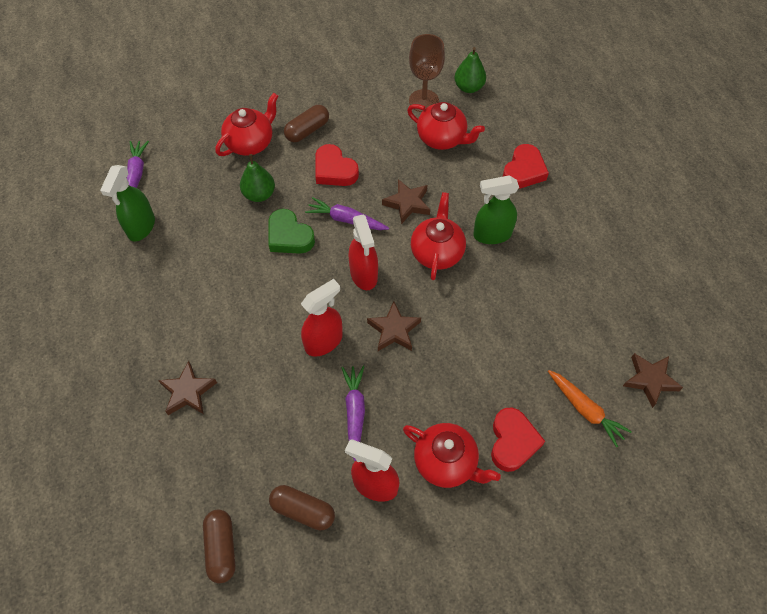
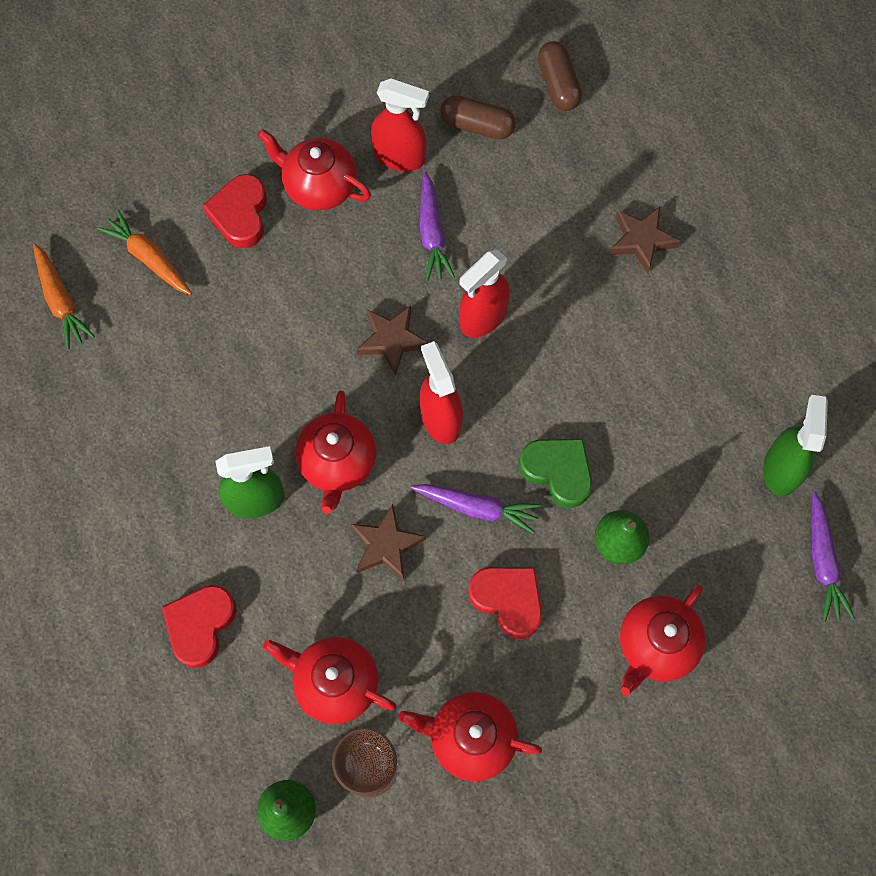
camera: 175 degrees right, 10 degrees up
(307, 130) = (566, 680): brown capsule -> none
(366, 110) = (470, 738): none -> red teapot
(650, 380) = (61, 301): brown star -> orange carrot

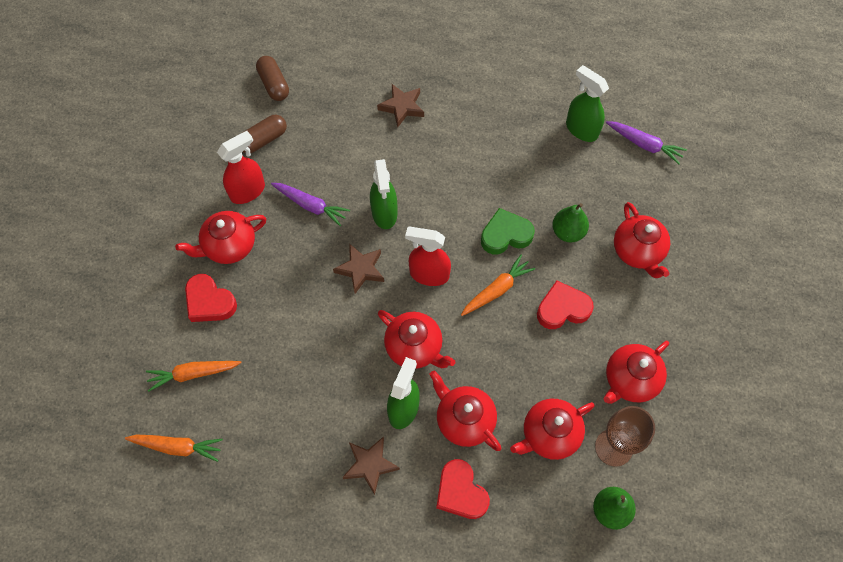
camera: 55 degrees left, 5 degrees down
(288, 574) = (464, 419): none -> red teapot
(386, 545) = (485, 353): brown star -> brown star (370, 465)
(477, 507) = (497, 290): purple carrot -> orange carrot
(482, 317) = (384, 213): red spray bottle -> green spray bottle
(558, 85) = (274, 84): brown capsule -> brown capsule turned 45 degrees clockwise

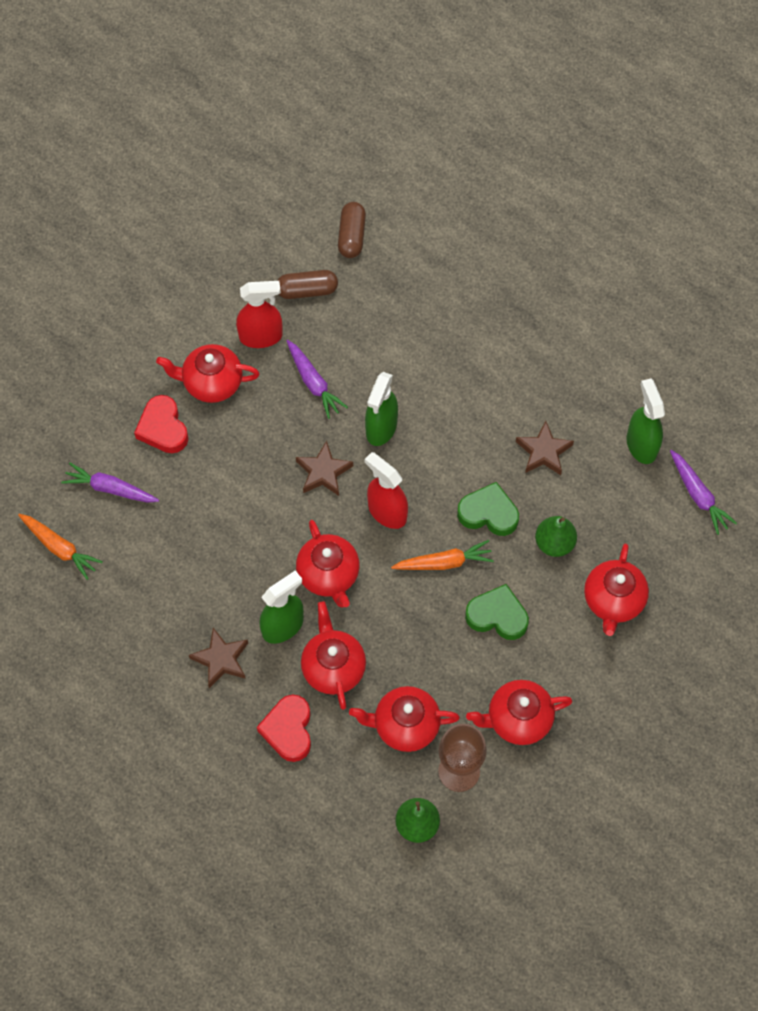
camera: 30 degrees right, 0 degrees up
(193, 374) = (110, 489): orange carrot -> purple carrot
(402, 107) = (468, 326): brown star -> brown star (544, 452)
(562, 309) = (497, 616): red heart -> green heart

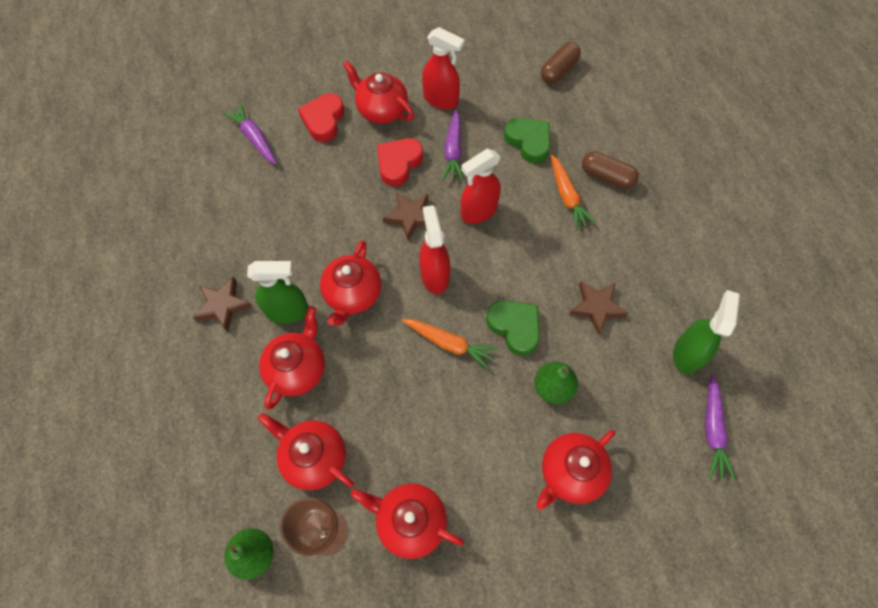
camera: 35 degrees right, 0 degrees up
(60, 548) = (188, 157): orange carrot -> orange carrot (567, 197)
(288, 730) = (224, 395): red heart -> red heart (398, 163)
(307, 291) = (498, 88): brown capsule -> brown capsule (607, 177)
(381, 428) = (478, 211): green spray bottle -> red spray bottle
(497, 616) = (460, 417): green heart -> green heart (528, 142)

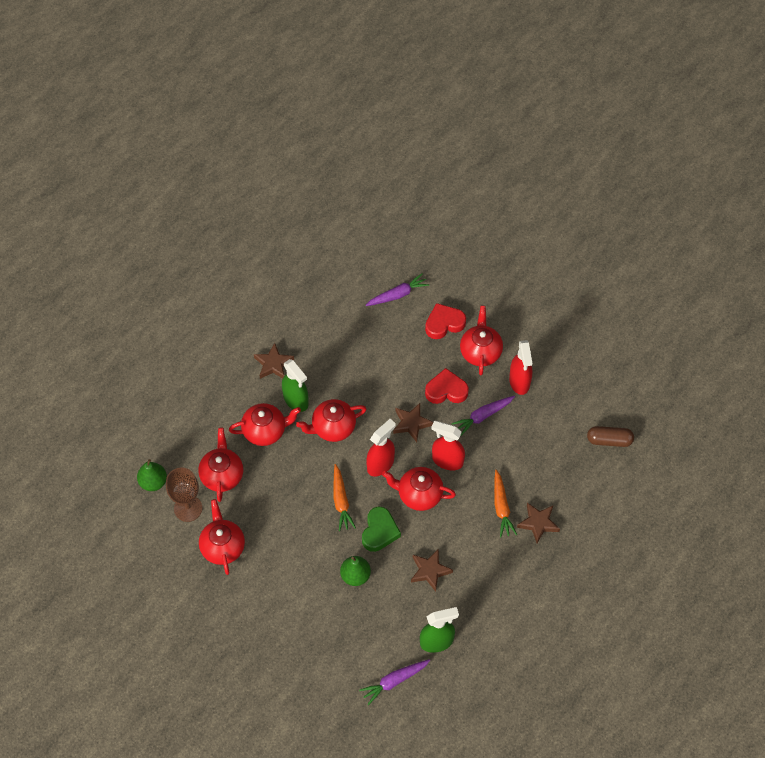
camera: 55 degrees right, 5 degrees down
(254, 138) = (398, 295): purple carrot -> purple carrot turned 45 degrees clockwise
(528, 142) = (528, 458): green heart -> none
(567, 197) = (501, 507): orange carrot -> orange carrot turned 45 degrees counterclockwise
(570, 472) = (309, 614): red teapot -> red teapot (419, 495)
(607, 177) = (538, 523): brown capsule -> brown star

